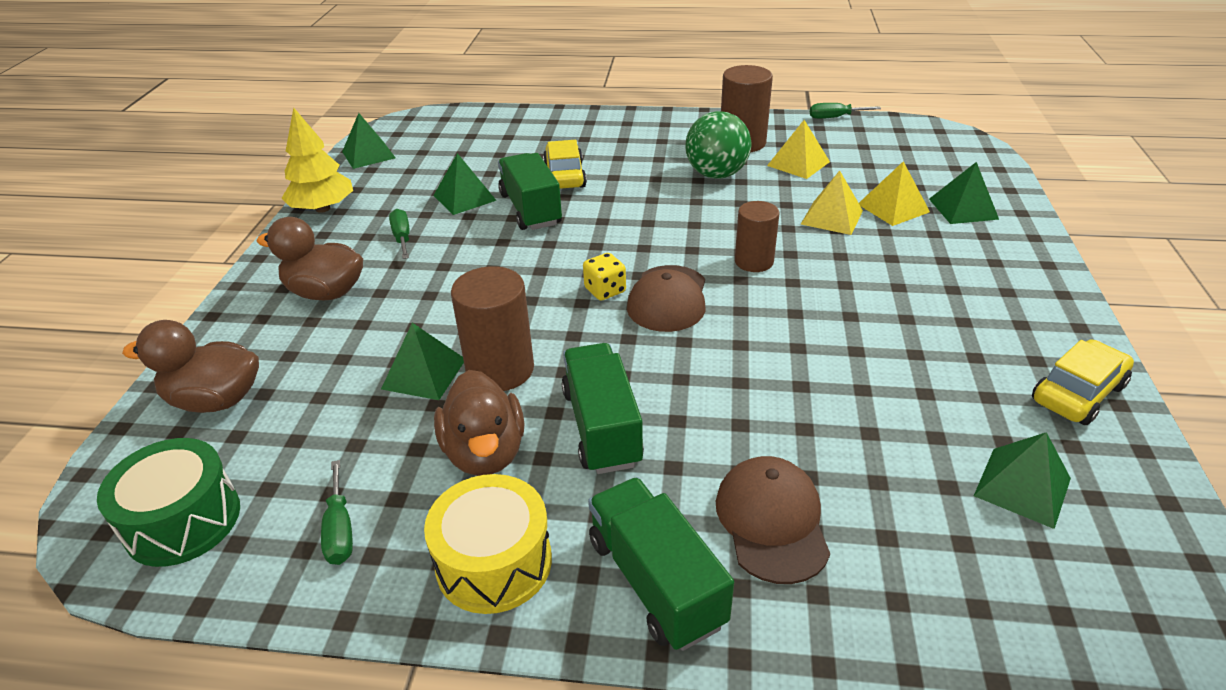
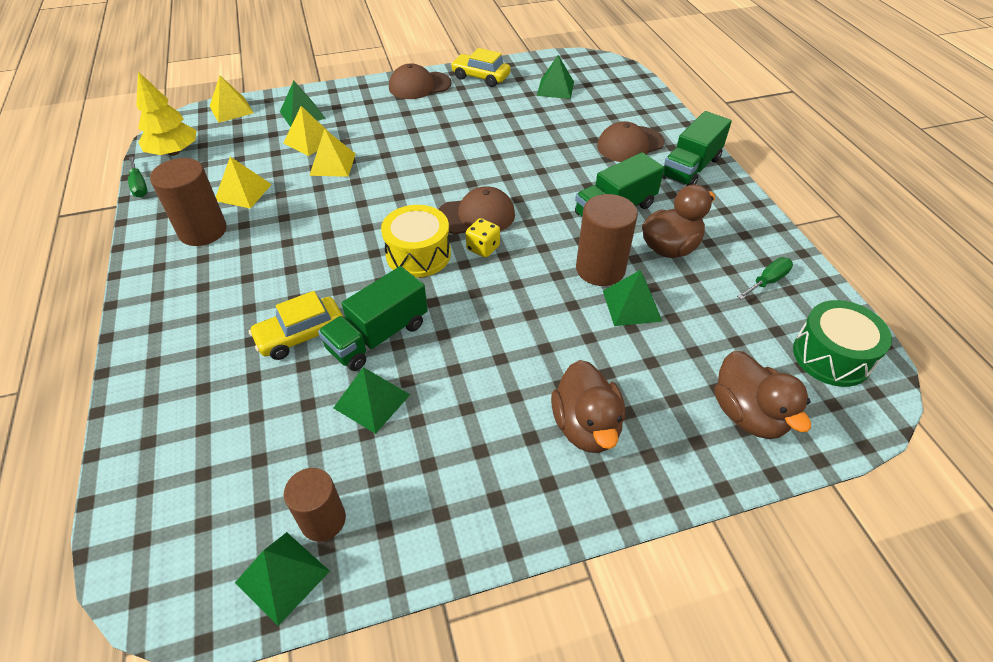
camera: 115 degrees left, 10 degrees up
(323, 208) = (443, 537): yellow tree -> yellow tree (174, 152)
(402, 237) = (470, 416): green screwdriver -> none
(494, 562) = (728, 217): yellow drum -> yellow drum (418, 254)
(716, 174) = (274, 233): green ball -> none
(754, 261) = (410, 188): brown cylinder -> brown cylinder (323, 520)
(986, 165) = (231, 109): none -> yellow pyramid
(1045, 316) = (419, 86): none -> brown cap

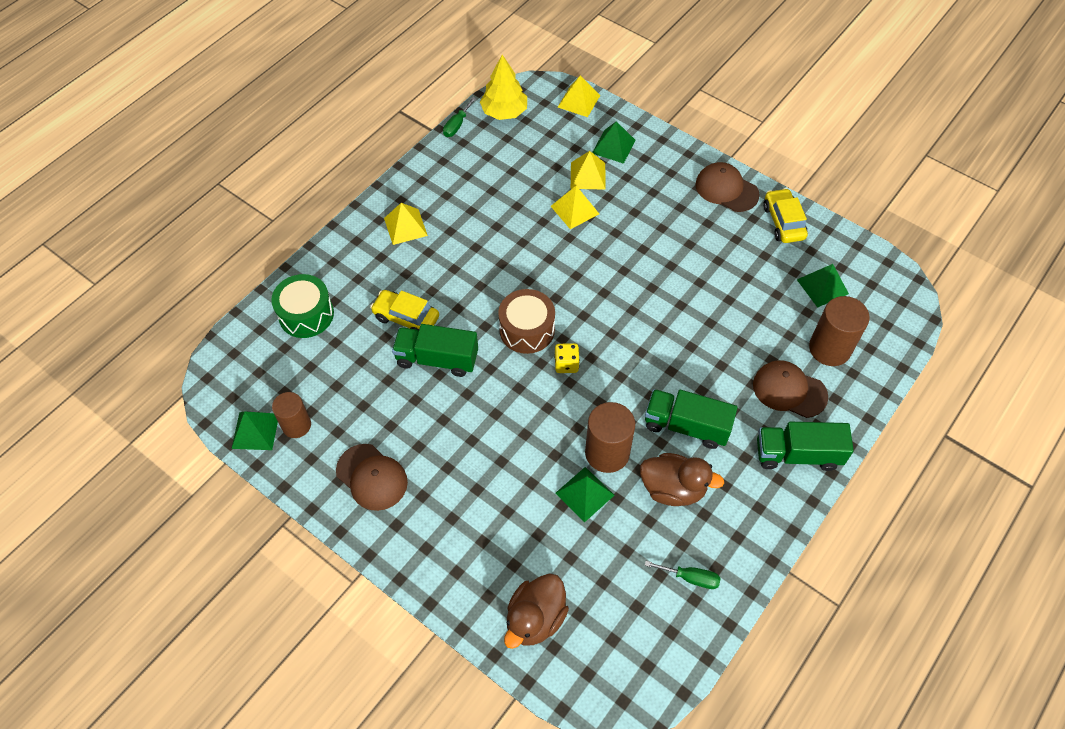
camera: 55 degrees right, 10 degrees up
(203, 231) = (447, 194): brown cylinder -> brown cylinder (829, 348)
(243, 192) = (500, 184): yellow pyramid -> yellow pyramid (405, 226)
(371, 401) = (386, 392): green pyramid -> none
(418, 254) = (527, 330): yellow drum -> brown drum
(476, 216) = (597, 337): brown cap -> brown cap (372, 477)
(586, 426) = (453, 522): brown duck -> none
(831, 356) = (638, 656): green drum -> green drum (306, 314)

